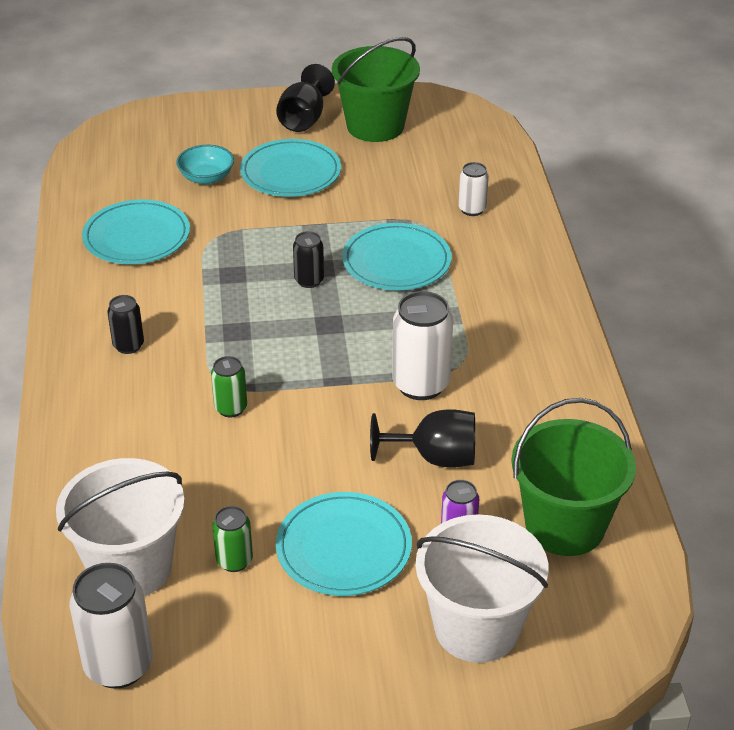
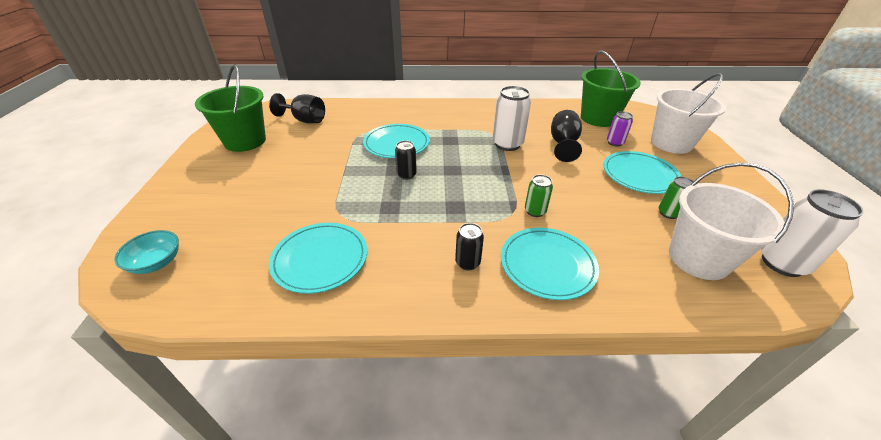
camera: 85 degrees left, 0 degrees up
(206, 177) = (255, 217): turquoise bowl -> turquoise bowl (156, 262)
(290, 173) = (277, 176): turquoise plate -> turquoise plate (547, 265)
(304, 119) = (210, 168): black goblet -> black goblet (305, 120)
(472, 209) = (356, 118): white can -> none

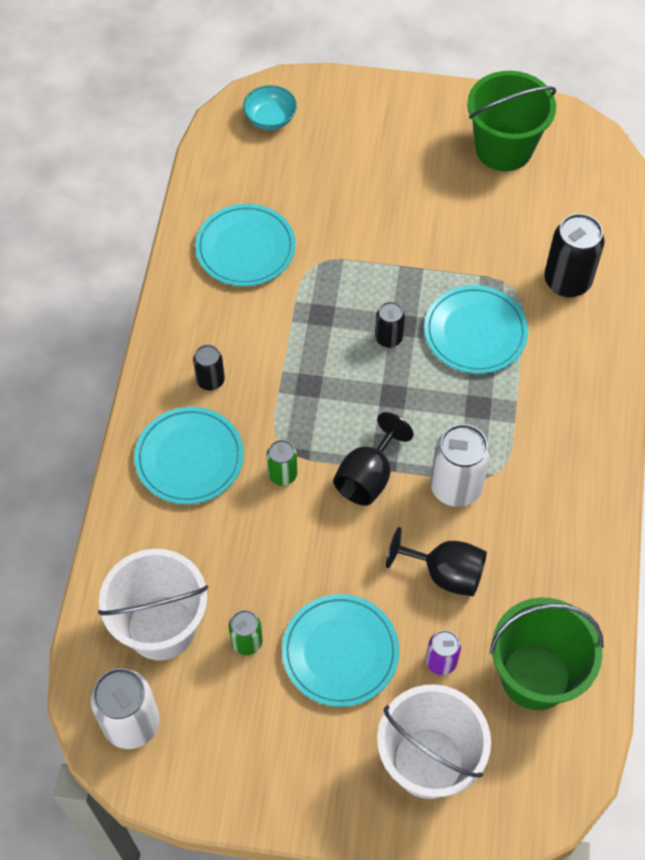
camera: 100 degrees right, 20 degrees up
(305, 120) = (563, 213): black goblet -> black goblet (368, 477)
(356, 118) = (567, 281): none -> black can

